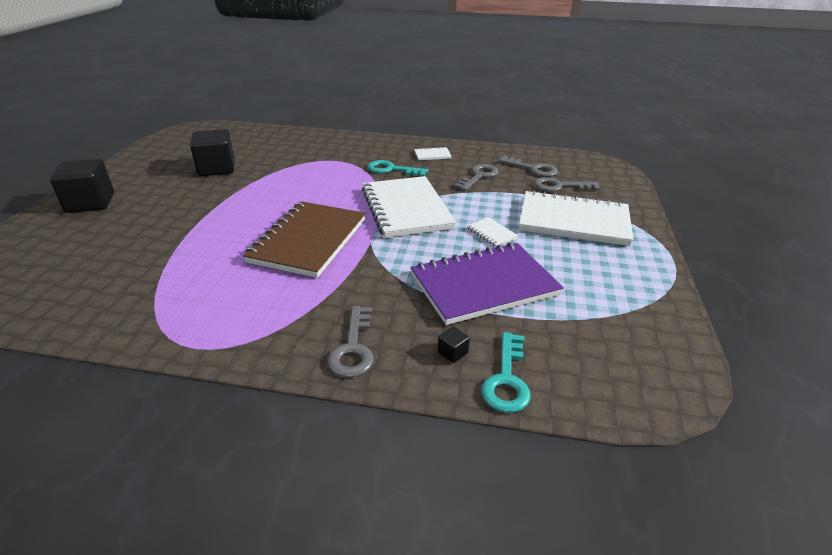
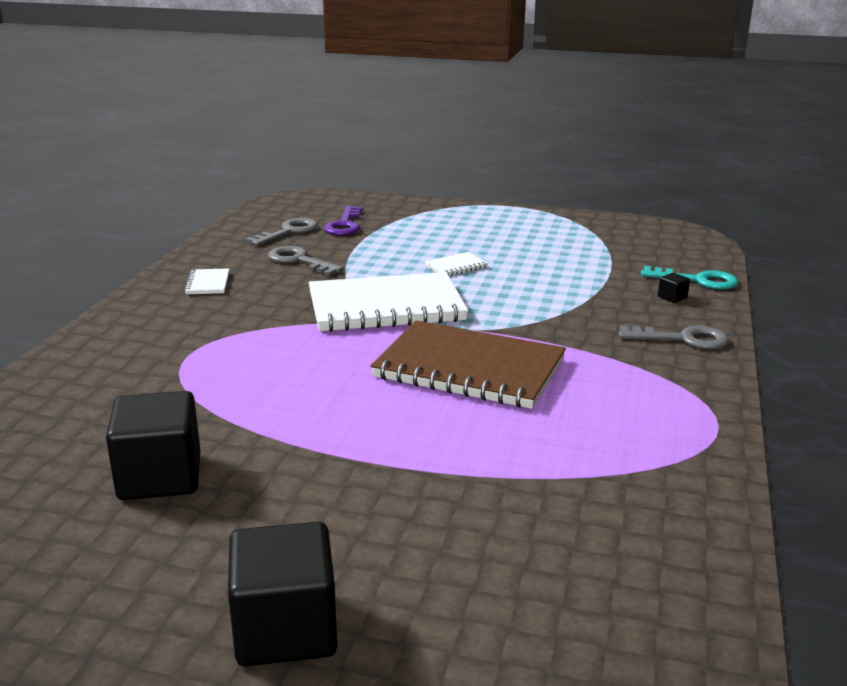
camera: 85 degrees left, 10 degrees down
(391, 169) = (250, 312): turquoise key -> none
(484, 285) = (562, 278): purple notebook -> none
(560, 186) = (344, 225): grey key -> purple key
(573, 221) = (431, 229): white notebook -> none

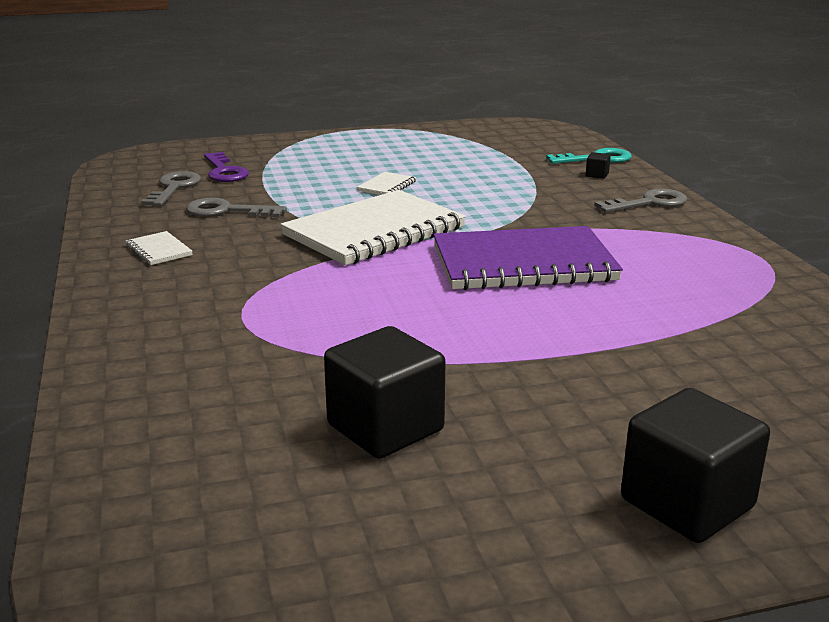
camera: 30 degrees left, 0 degrees up
(469, 369) = (523, 263): brown notebook -> purple notebook

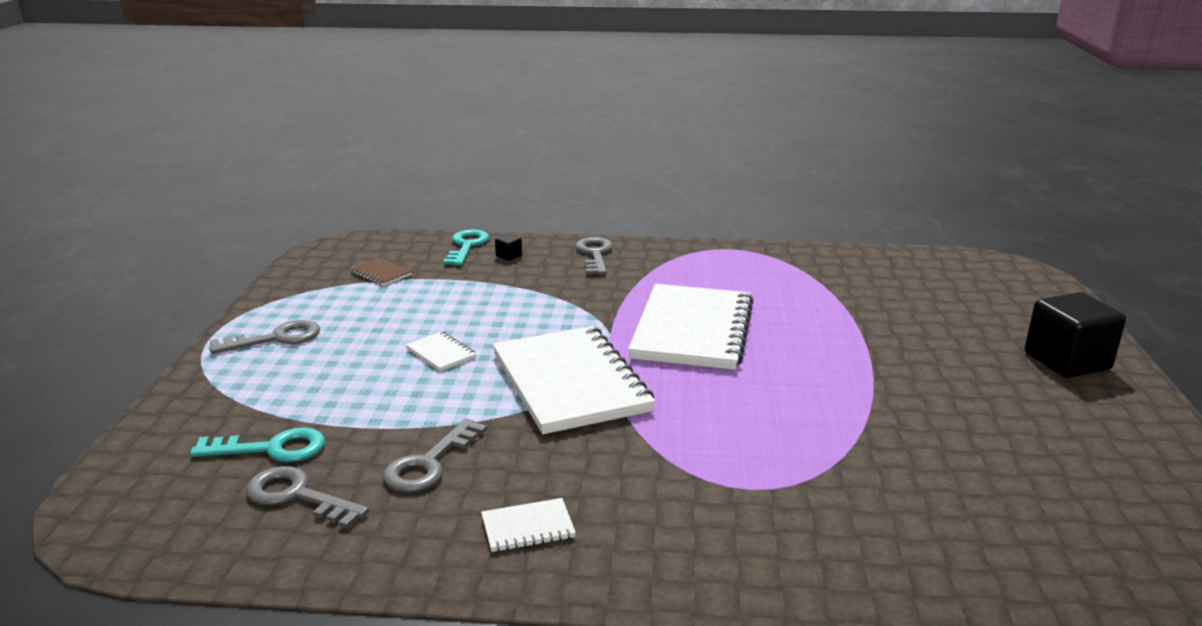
camera: 70 degrees left, 0 degrees up
(224, 171) = (272, 449): purple key -> turquoise key
(368, 143) = (276, 338): none -> grey key
(385, 428) = (975, 445): black cube -> none
(504, 146) = (381, 273): none -> brown notebook
(523, 263) = (692, 330): purple notebook -> white notebook

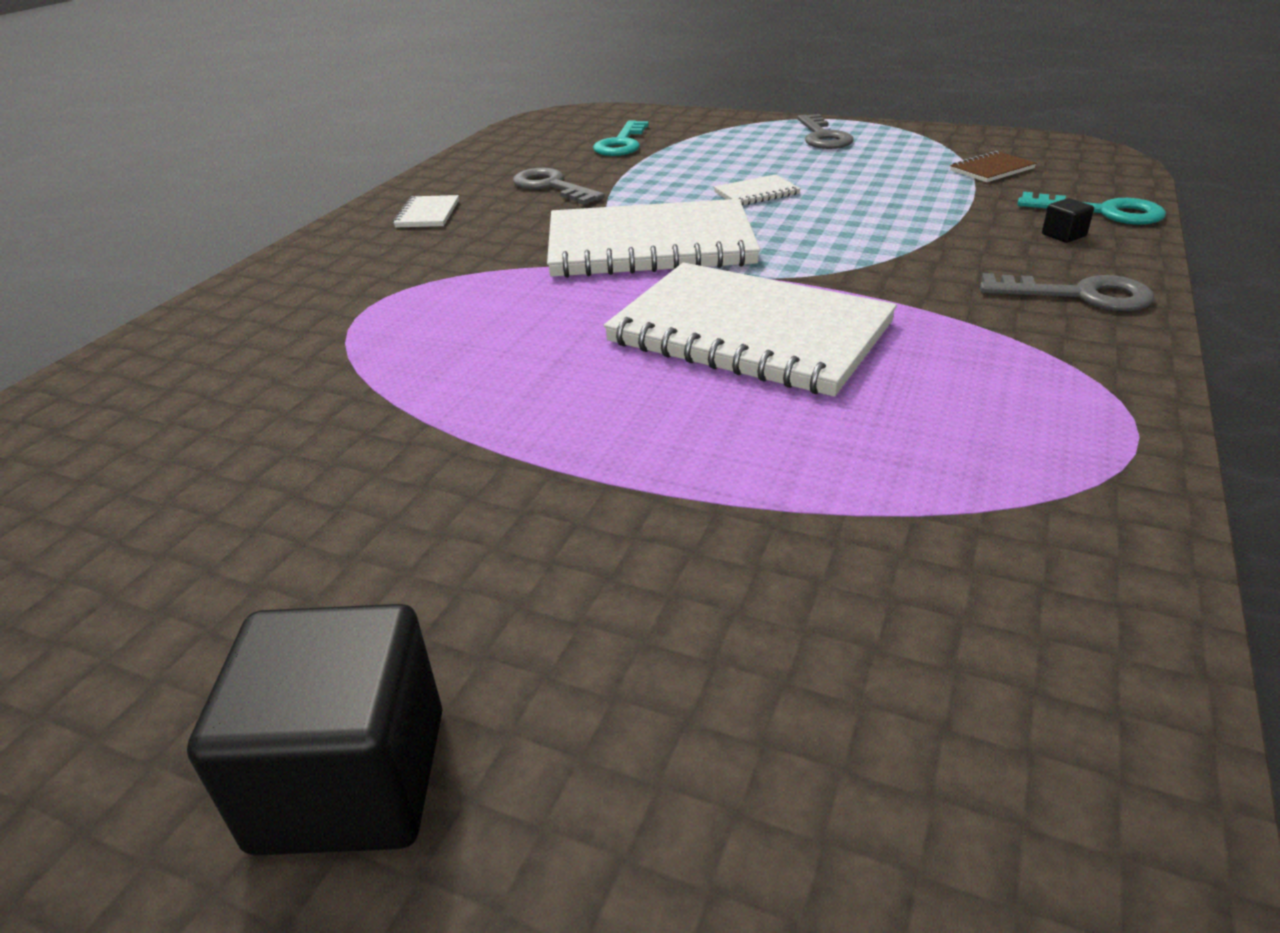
camera: 110 degrees right, 10 degrees up
(297, 496) = (549, 152): grey key -> none

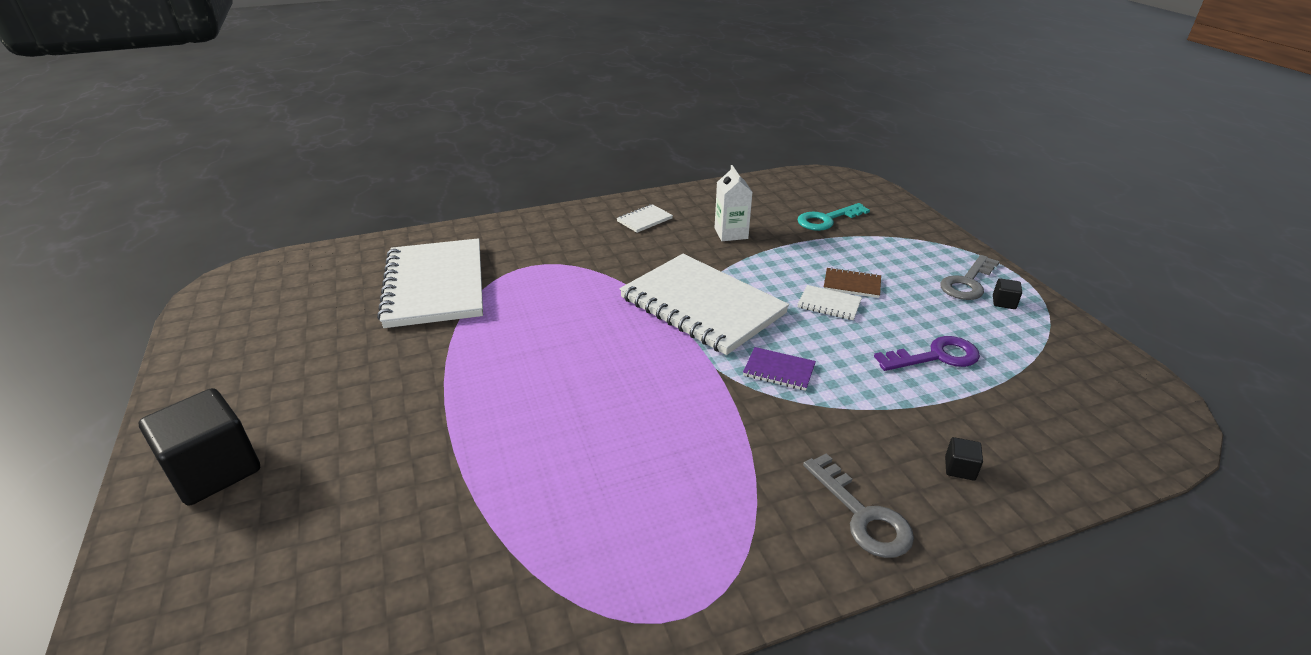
camera: 45 degrees right, 0 degrees up
(551, 186) = (731, 233): grey key -> white carton
(750, 333) = (639, 396): white notebook -> white notebook (435, 285)
(821, 251) = (779, 370): none -> purple notebook
(872, 137) = (1004, 302): none -> black cube
(904, 186) = (936, 356): none -> purple key
(992, 170) = (1034, 383): brown notebook -> brown notebook (852, 284)
(1102, 212) = (1038, 473): turquoise key -> none

